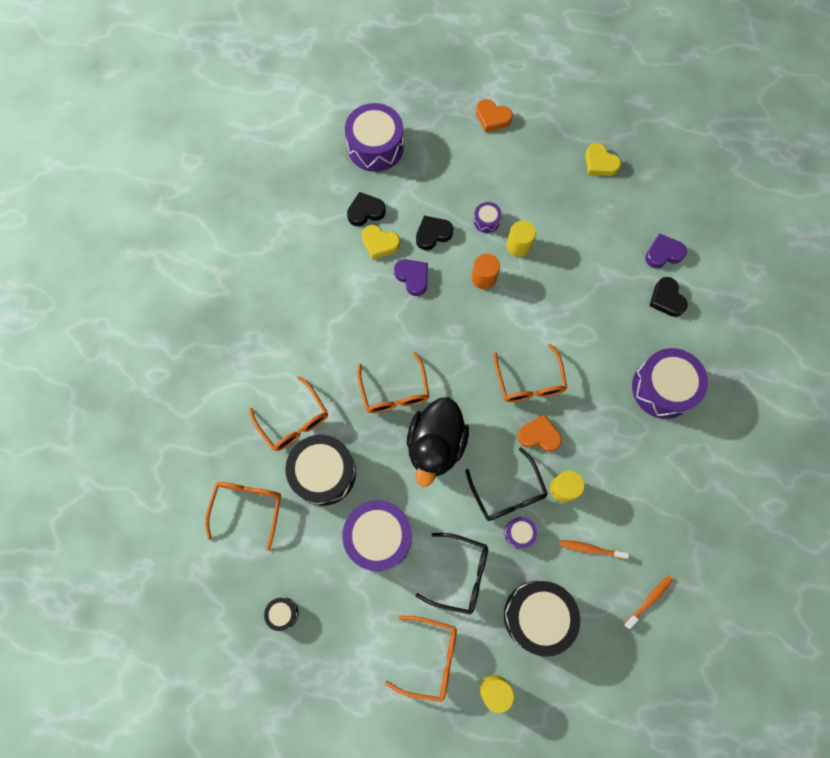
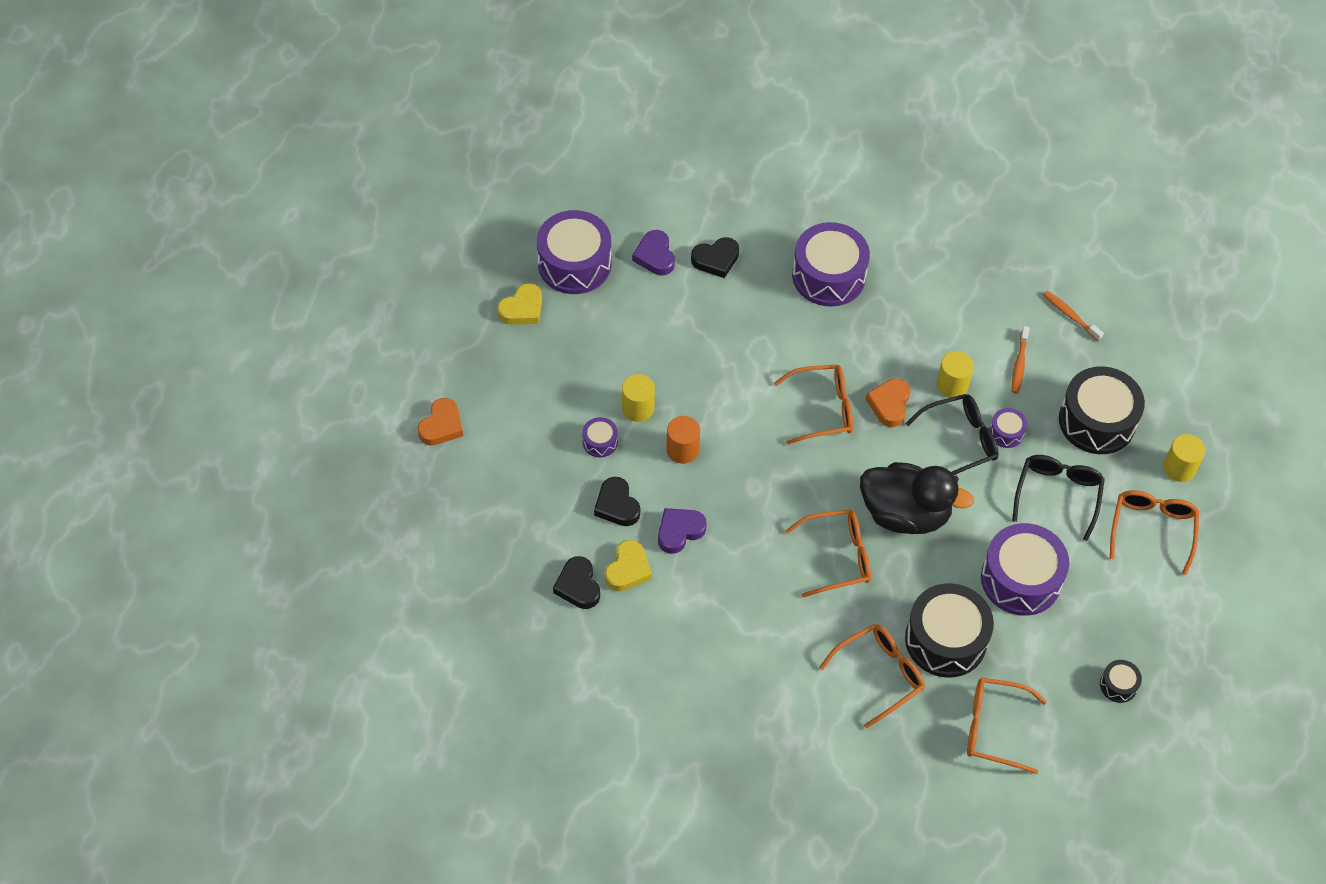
camera: 90 degrees left, 15 degrees down
(375, 147) = (475, 571): purple drum -> purple drum (574, 264)

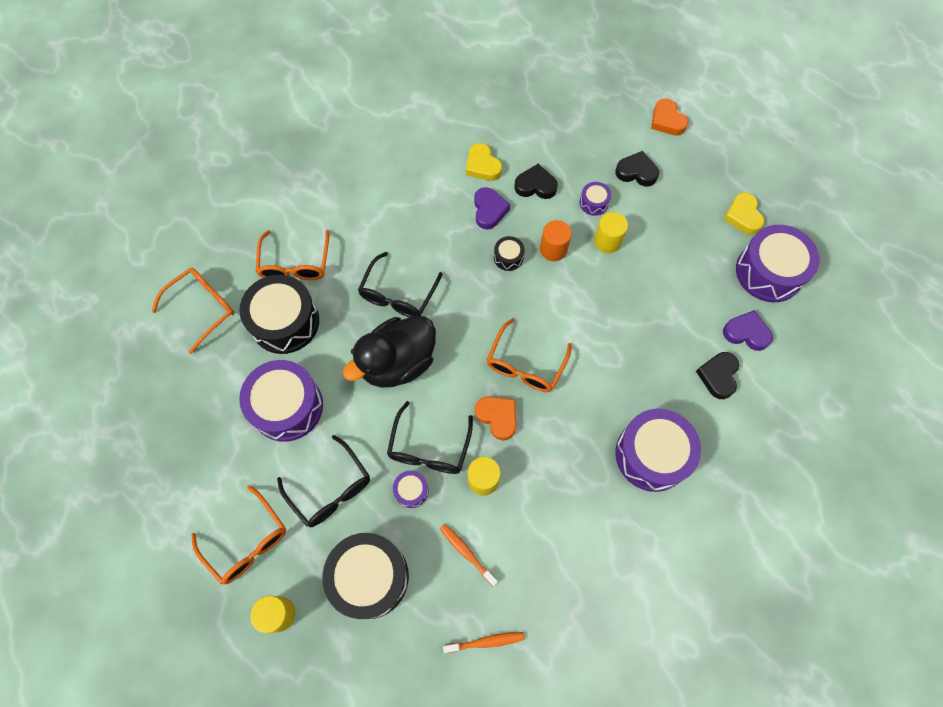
camera: 125 degrees right, 10 degrees up
(578, 586) = (491, 133): black heart -> black heart (636, 172)
(837, 557) = (398, 295): orange glasses -> black glasses
(1118, 685) = (160, 413): black drum -> black drum (508, 257)

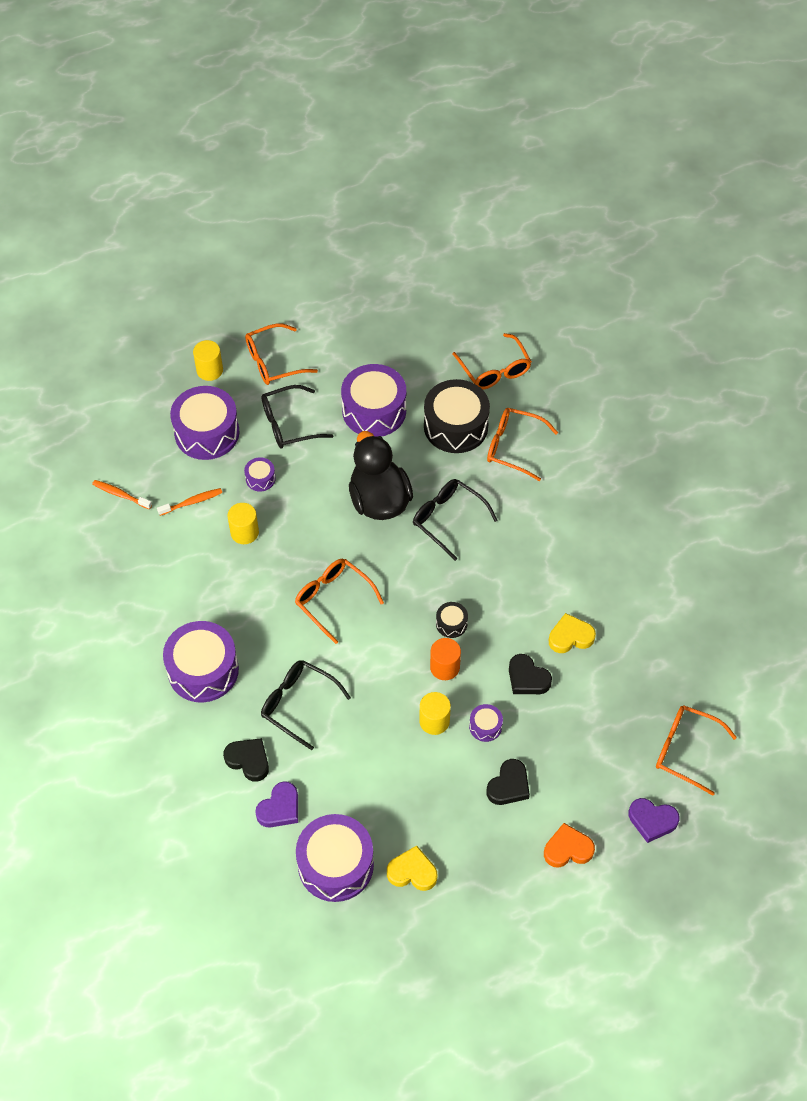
camera: 110 degrees right, 10 degrees down
(369, 577) = (207, 433): black drum -> purple drum
(429, 448) = (290, 501): black glasses -> black glasses (298, 704)
(486, 642) = (120, 494): orange toothbrush -> orange toothbrush turned 105 degrees clockwise
(489, 210) = (512, 625): purple heart -> purple heart (652, 821)
(497, 417) = (294, 561): orange heart -> none
(535, 185) = (527, 678): black heart -> black heart turned 105 degrees clockwise
(549, 68) = (685, 750): none -> orange glasses

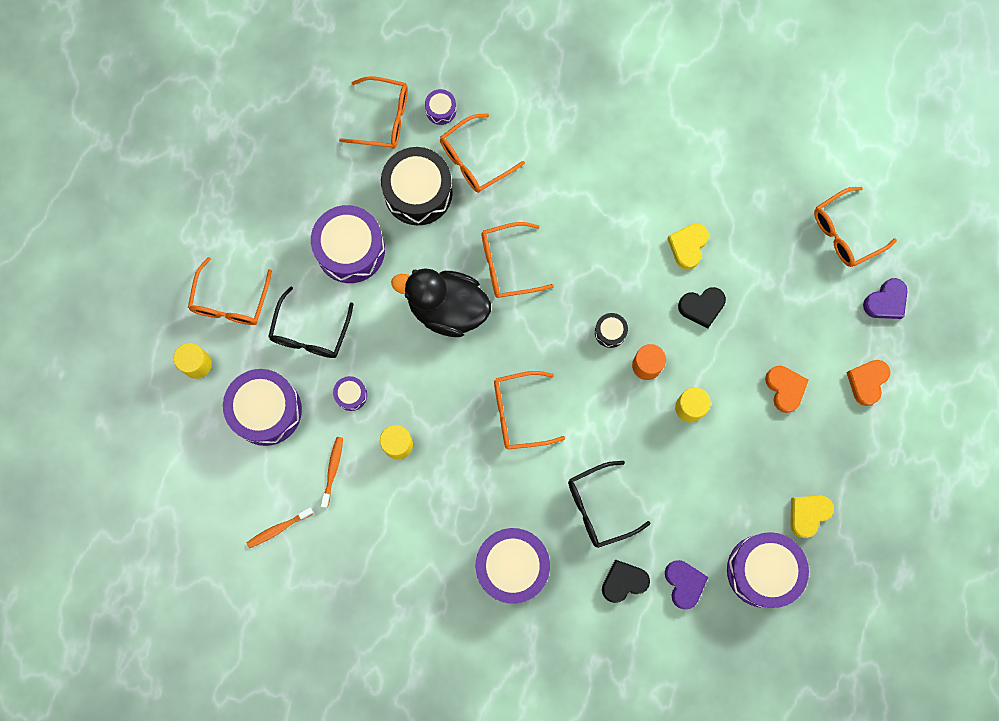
camera: 55 degrees left, 20 degrees up
(448, 519) = (507, 264): black glasses -> orange glasses
(485, 726) = (721, 370): purple drum -> purple drum (441, 110)
(509, 785) = (785, 389): black heart -> orange heart

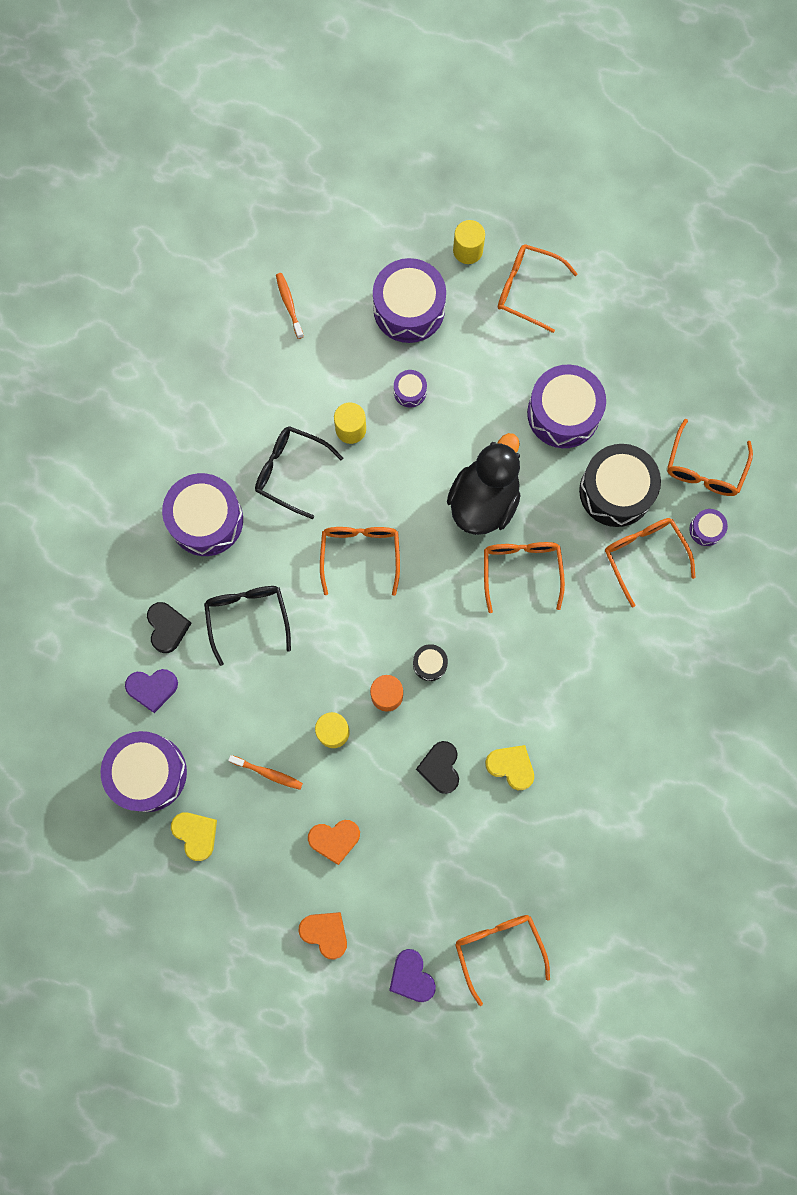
camera: 100 degrees right, 0 degrees up
(310, 333) = (481, 361): black glasses -> black glasses (290, 471)
(333, 470) = (337, 363): orange toothbrush -> orange toothbrush (268, 773)

